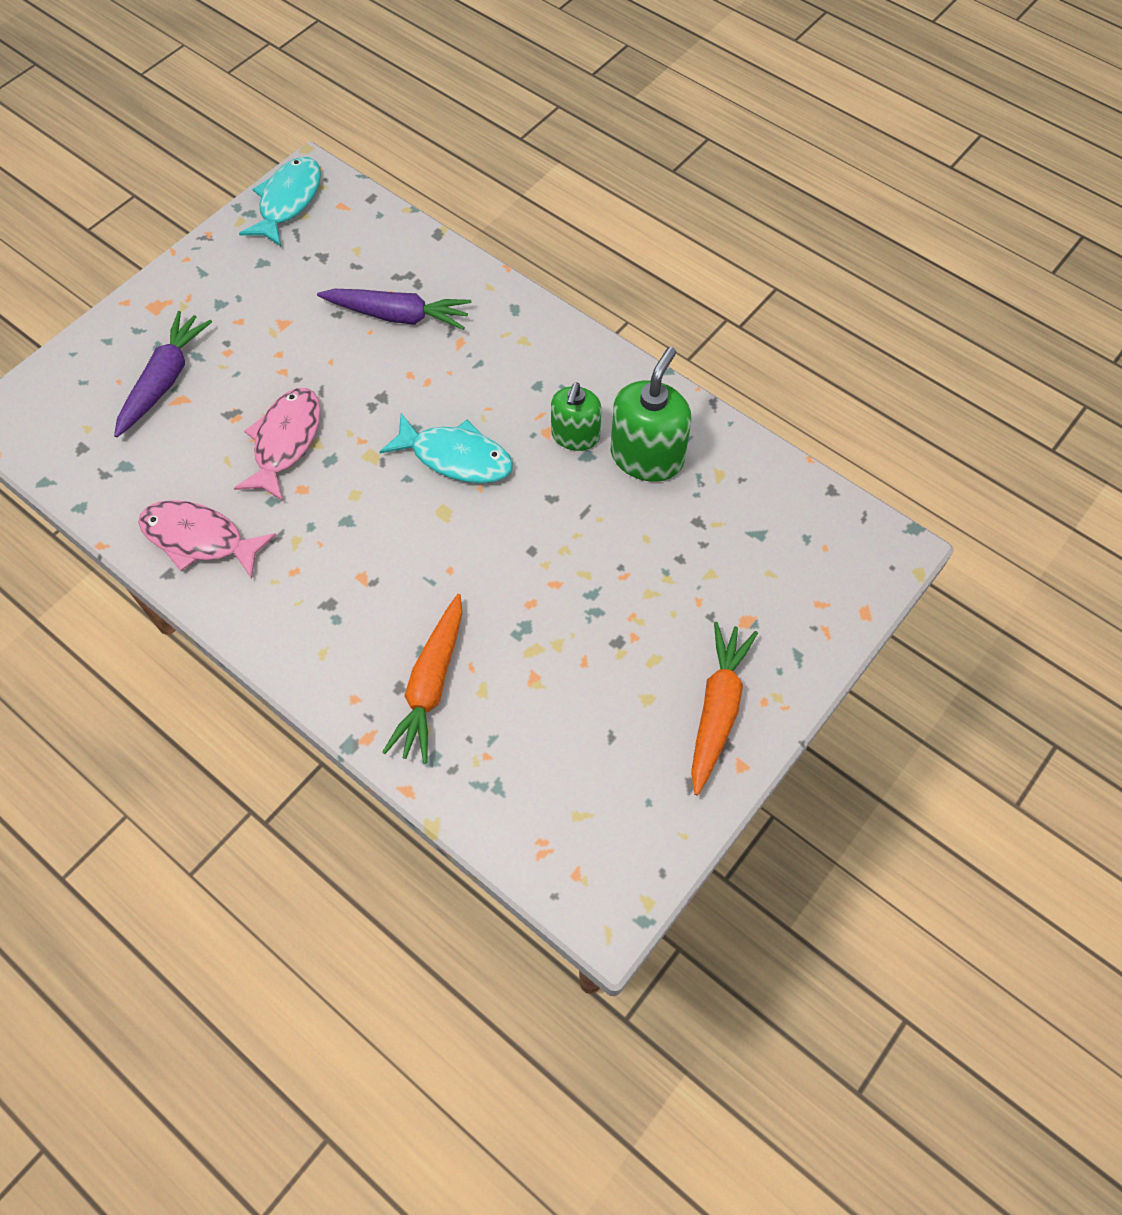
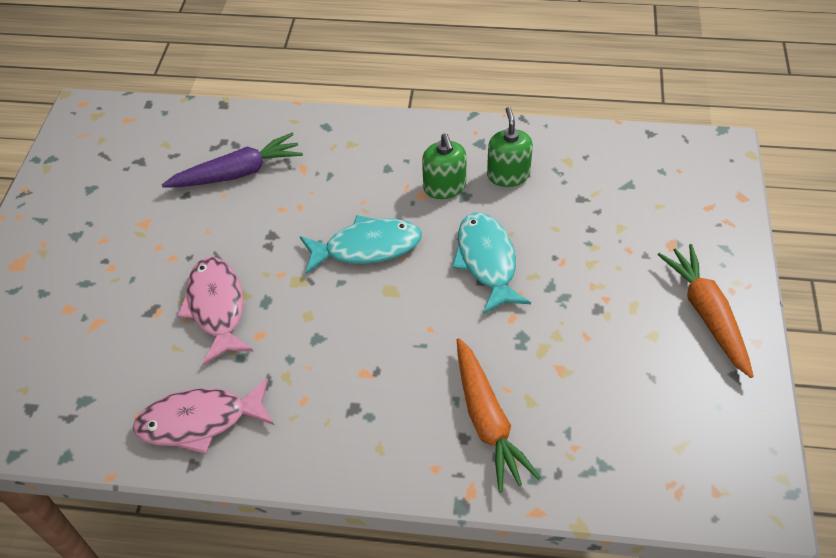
camera: 30 degrees left, 10 degrees down
(164, 380) = (70, 316): purple carrot -> none
(288, 201) = (79, 136): turquoise fish -> turquoise fish (487, 261)
(647, 456) = (508, 175): green soap dispenser -> green soap dispenser, size x0.66

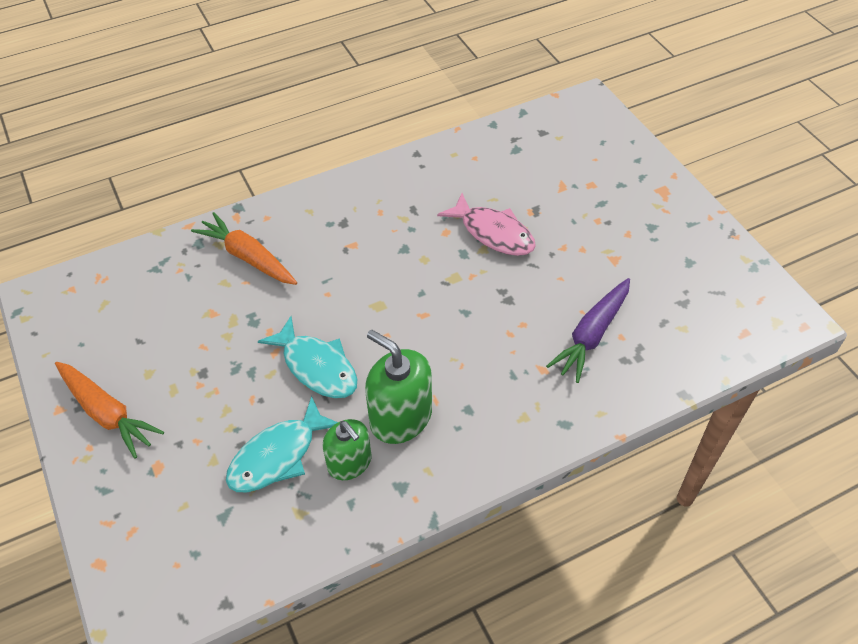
camera: 145 degrees right, 0 degrees up
(200, 421) = (434, 172): pink fish -> none
(367, 247) = (424, 328): turquoise fish -> turquoise fish (278, 456)
(444, 187) = (400, 417): green soap dispenser -> green soap dispenser, size x1.52

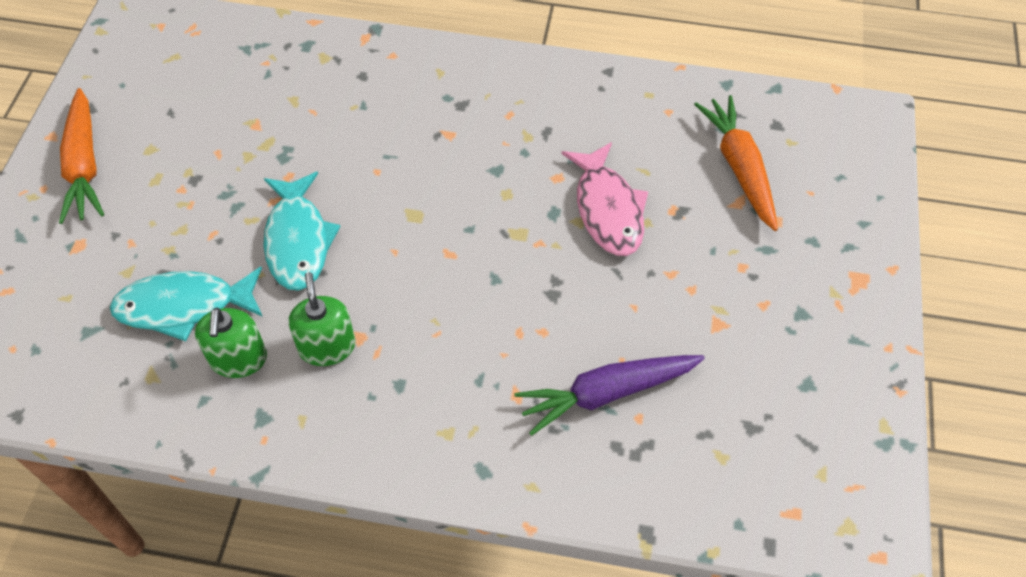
camera: 35 degrees right, 5 degrees up
(248, 257) = (338, 87): orange carrot -> orange carrot (739, 168)
(400, 417) = (327, 346): green soap dispenser -> green soap dispenser, size x0.66

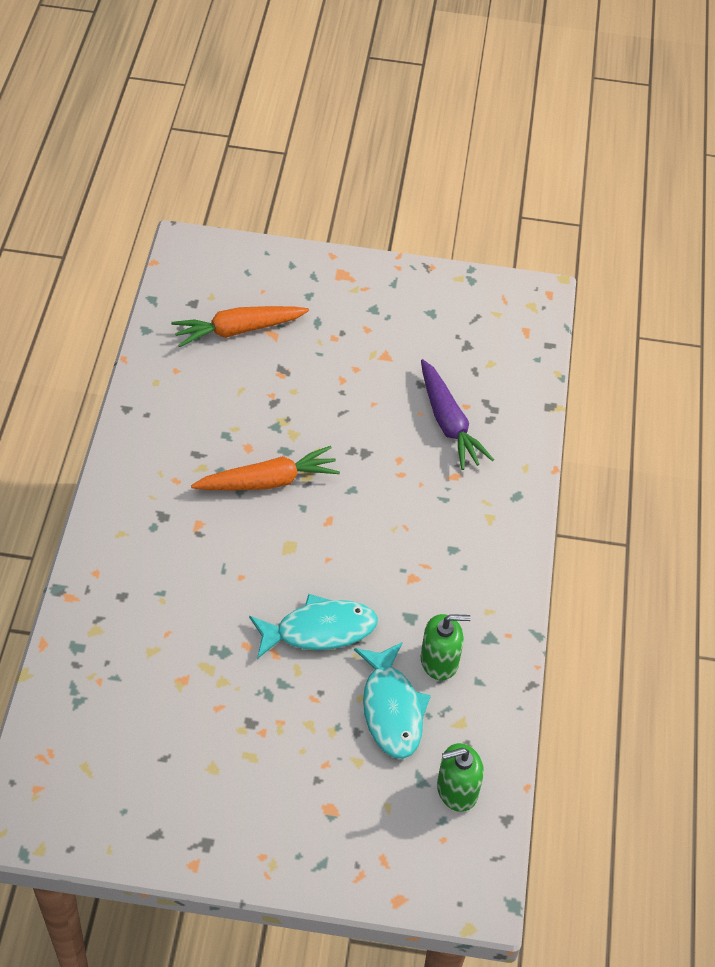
camera: 95 degrees left, 5 degrees down
(84, 165) = (233, 824): orange carrot -> orange carrot (268, 481)
(327, 346) = (423, 599): green soap dispenser -> green soap dispenser (457, 790)
(607, 209) = (281, 415): pink fish -> none

